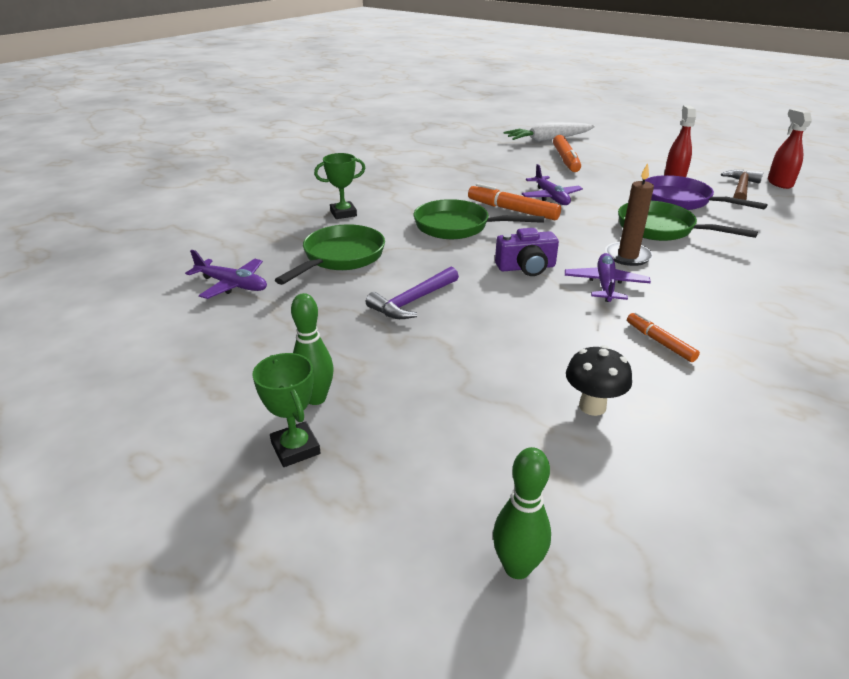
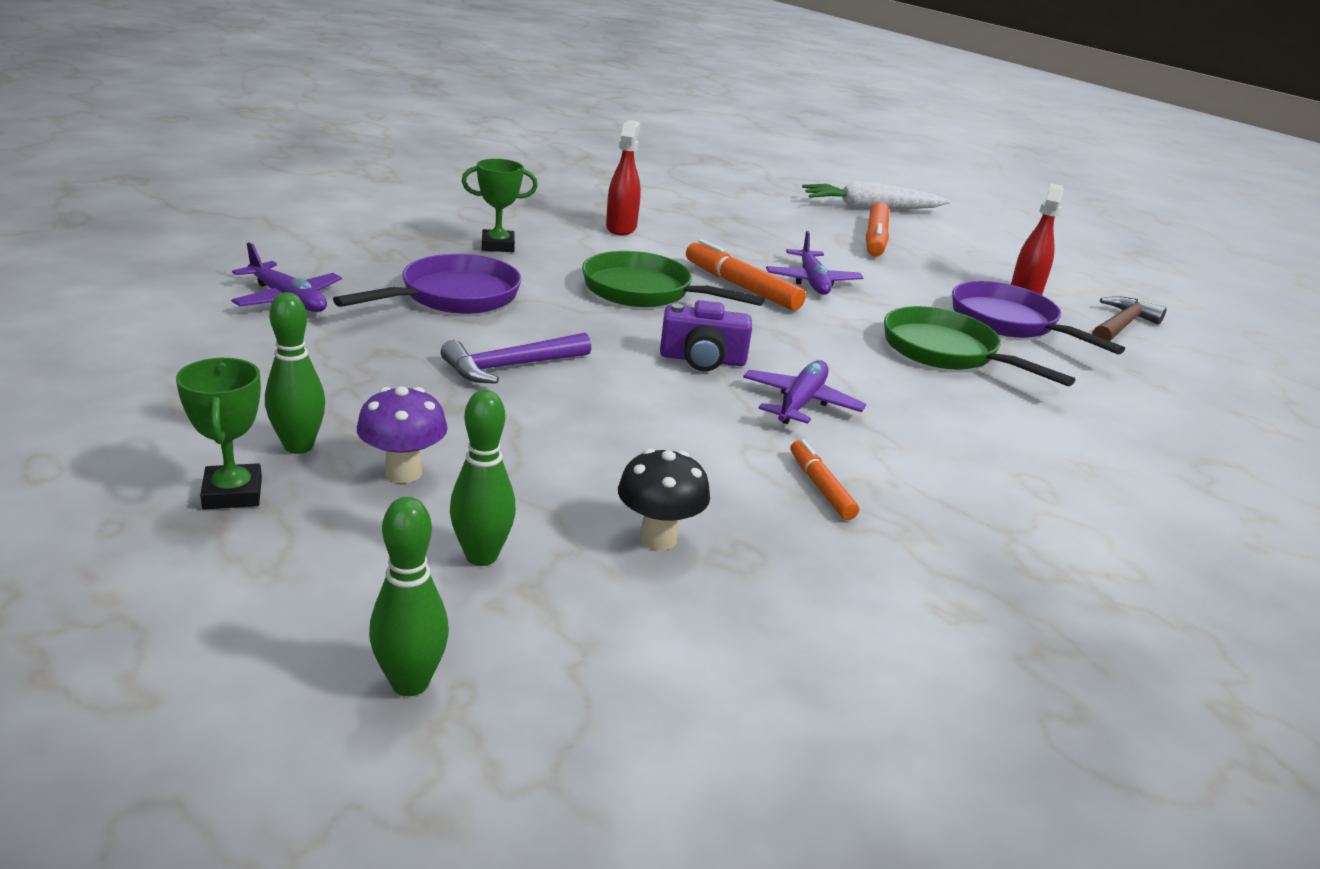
camera: 10 degrees right, 5 degrees down
(340, 258) = (453, 297): green pan -> purple pan
(399, 400) = (403, 473): none -> purple mushroom
(494, 452) = (481, 556): none -> green bowling pin
(628, 256) = (865, 376): brown candle -> none
(779, 183) = (1193, 330): red spray bottle -> red spray bottle (621, 228)

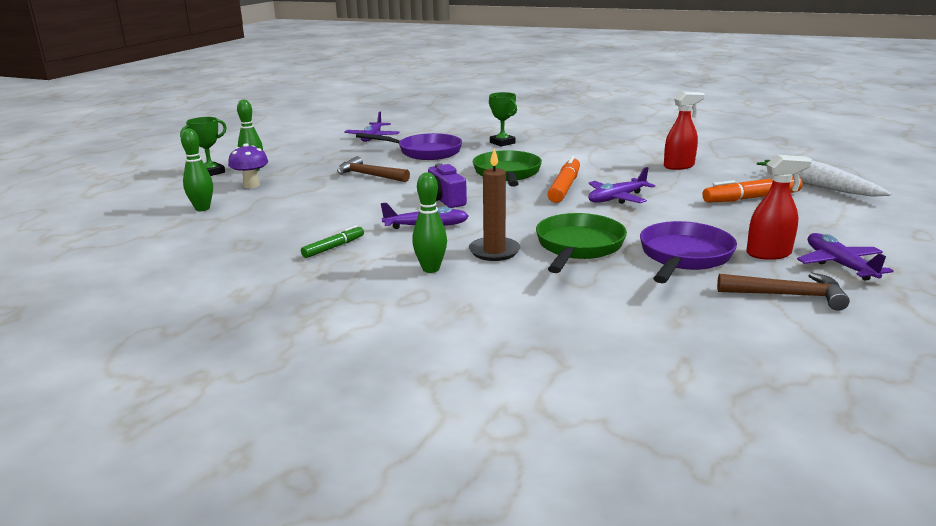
camera: 65 degrees right, 5 degrees down
(410, 683) = (115, 219): green bowling pin -> green bowling pin (431, 269)
(510, 367) = (369, 175): purple hammer -> brown hammer
(621, 228) = (588, 152): red spray bottle -> red spray bottle (679, 166)
(658, 538) = (245, 229): black mushroom -> none
(820, 487) = (333, 247): orange marker -> green marker
(925, 395) = (494, 251): none -> brown candle
(1066, 283) = (839, 264): none -> purple plane

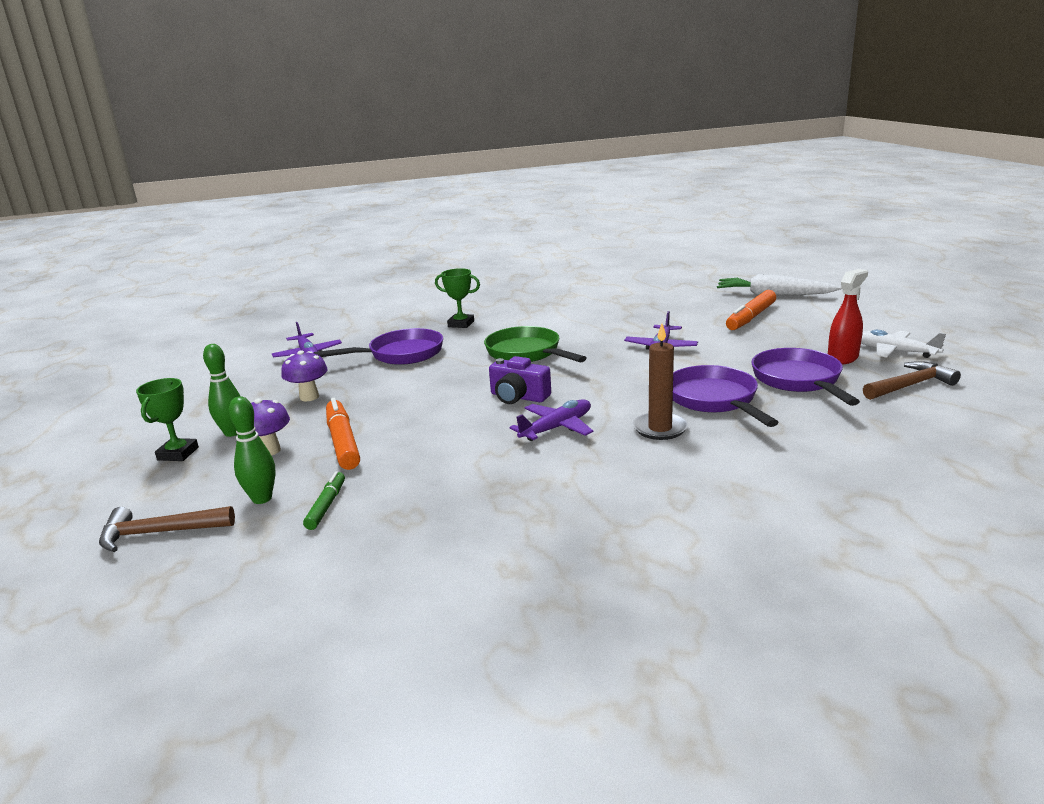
camera: 35 degrees left, 0 degrees up
(326, 162) = (309, 397): none -> purple mushroom
(333, 247) = (509, 482): green marker -> green marker (326, 506)
(369, 175) = (390, 396): brown hammer -> brown hammer (159, 533)
(431, 269) = (641, 466): green bowling pin -> none
(564, 187) = (601, 351): orange marker -> orange marker (343, 442)
(578, 247) = (714, 400): green pan -> purple pan
(679, 166) = (652, 305): red spray bottle -> none
(839, 264) = (894, 351): purple plane -> white plane

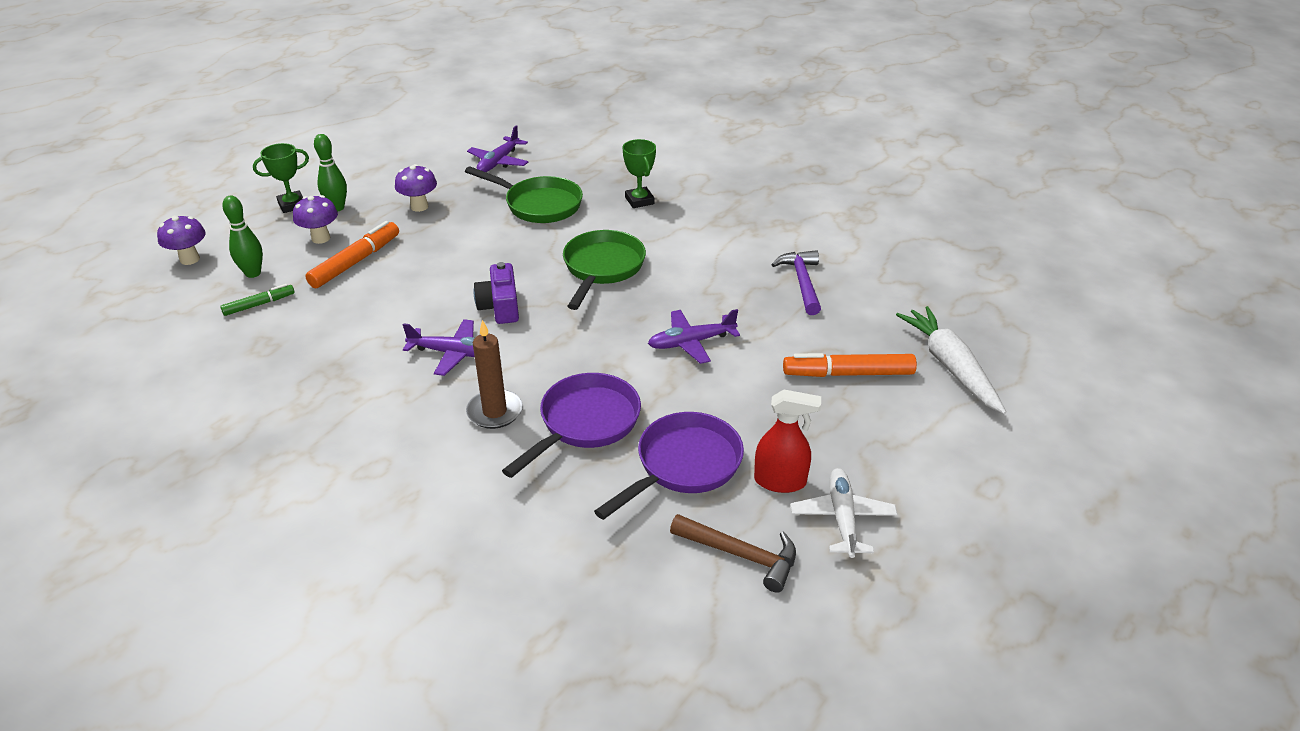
camera: 50 degrees right, 15 degrees up
(159, 533) = (190, 259): brown hammer -> purple mushroom
(400, 354) = (539, 205): purple pan -> green pan
(638, 306) = (801, 282): none -> purple hammer

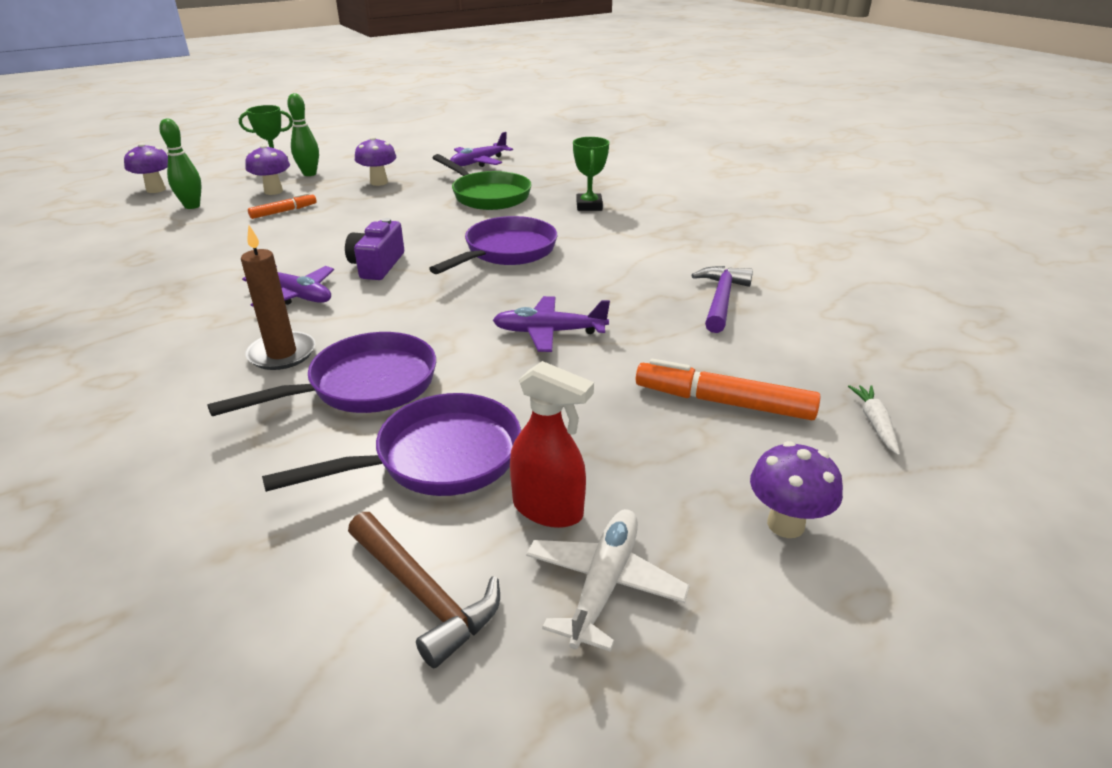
camera: 20 degrees right, 5 degrees down
(259, 304) = (171, 228): green marker -> none
(355, 262) = (283, 211): orange marker -> orange marker, size x0.59
(602, 268) = (506, 252): green pan -> purple pan
(926, 452) = (785, 524): none -> purple mushroom
(950, 366) = (875, 423): white carrot -> white carrot, size x0.46

